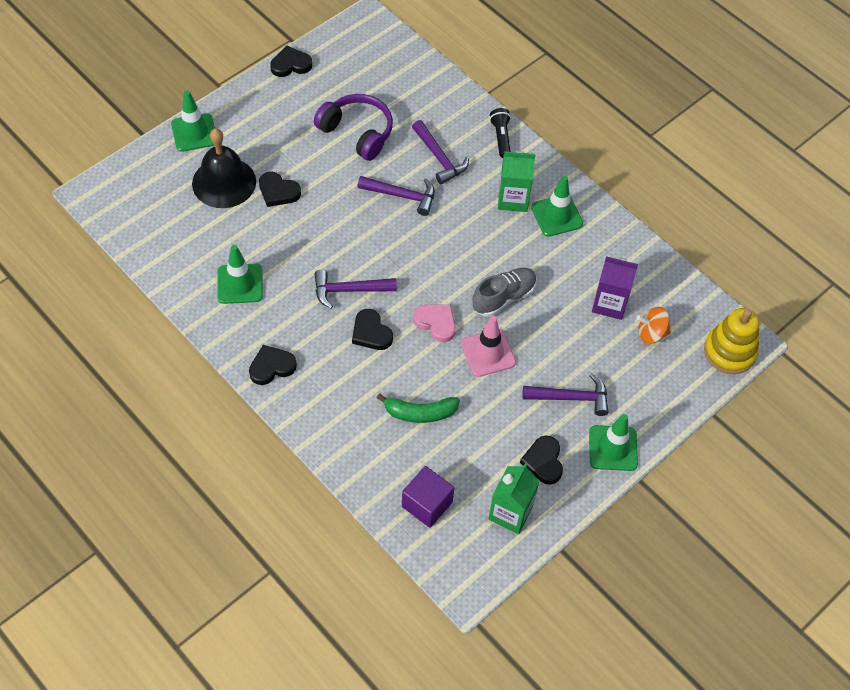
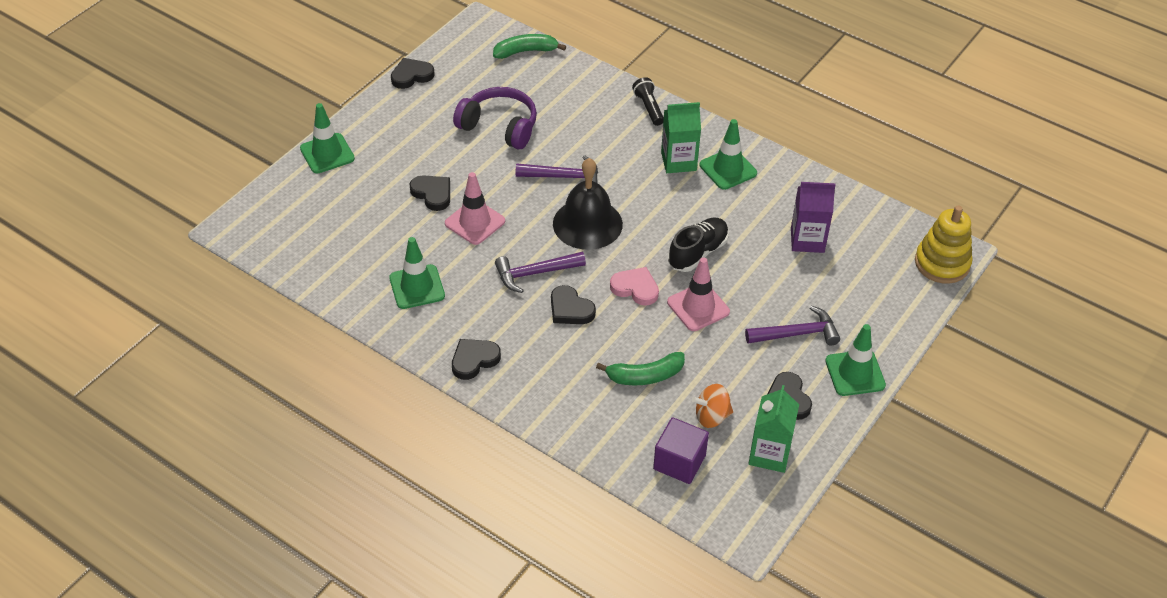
camera: 10 degrees left, 10 degrees down
(224, 182) = (372, 194): black bell -> black bell (587, 223)
(278, 191) = (432, 194): black heart -> black heart turned 150 degrees counterclockwise
(309, 228) = (475, 222): none -> pink traffic cone
(403, 57) = (526, 51): none -> green banana
(439, 158) = (591, 136): purple hammer -> none
(503, 297) = (698, 253): grey shoe -> black shoe
(651, 333) = (858, 260): orange spinning top -> orange spinning top (711, 416)

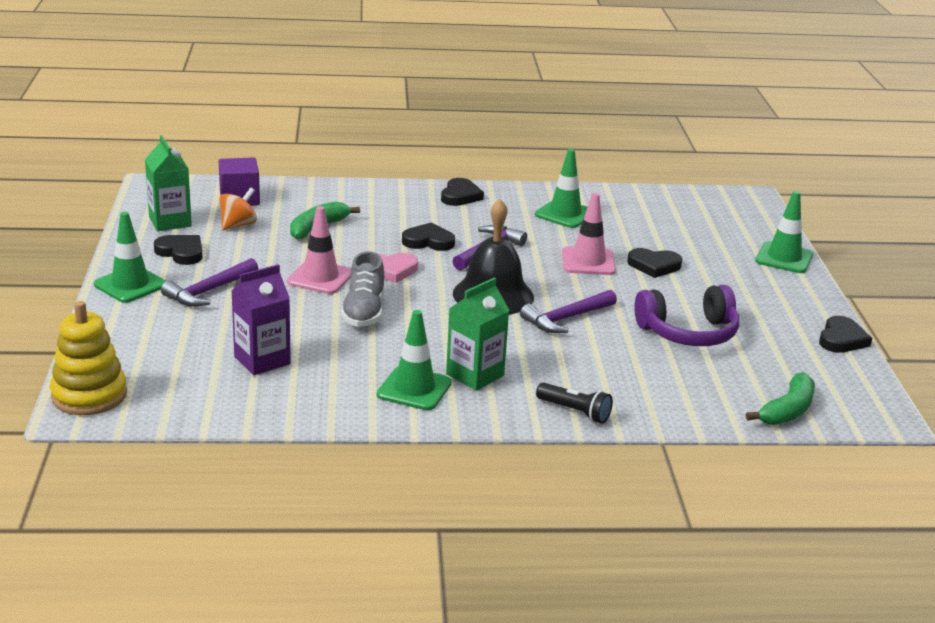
camera: 140 degrees right, 20 degrees down
(698, 253) = (364, 312): black shoe -> grey shoe

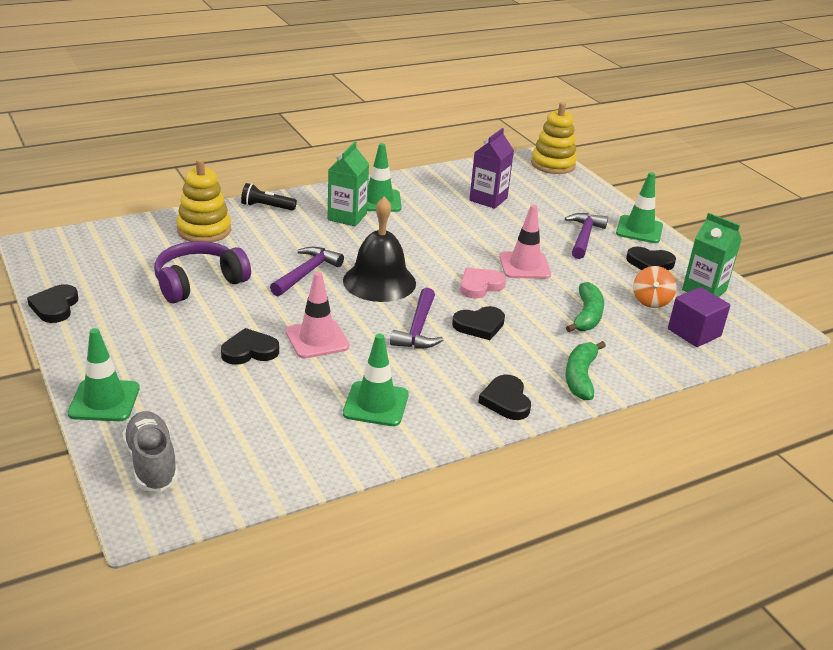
camera: 155 degrees right, 5 degrees up
(364, 312) = (462, 245): grey shoe -> grey shoe (152, 463)
(669, 394) = (204, 230): none -> yellow stacking toy
(787, 410) = (112, 235): green banana -> green banana (580, 377)

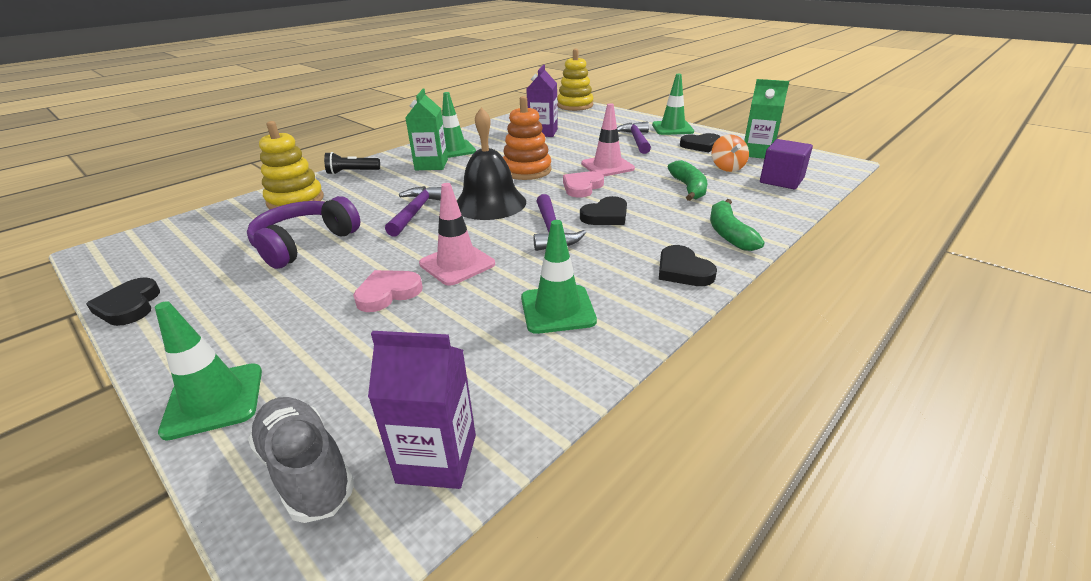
camera: 15 degrees left, 0 degrees up
(234, 482) = (437, 458): none -> purple carton
(249, 351) = (388, 293): black heart -> pink heart
(438, 250) = (526, 170): none -> orange stacking toy

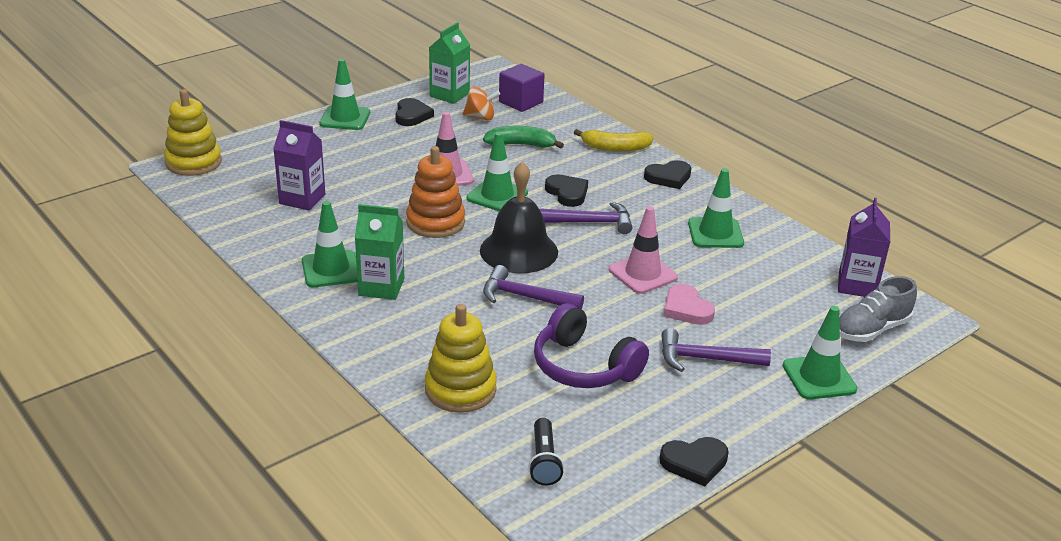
camera: 85 degrees left, 0 degrees up
(352, 172) = (377, 351): black flashlight -> black flashlight (544, 461)
(582, 187) = (497, 196): pink heart -> green traffic cone
(636, 140) = (372, 145): purple hammer -> purple hammer (705, 359)
(728, 233) = (615, 148): green banana -> yellow banana

